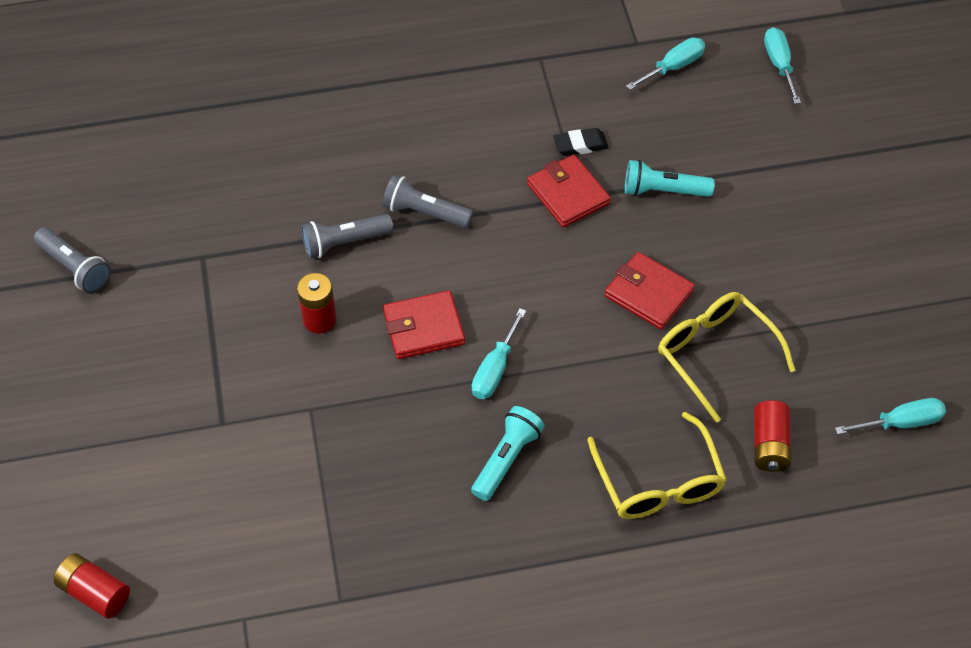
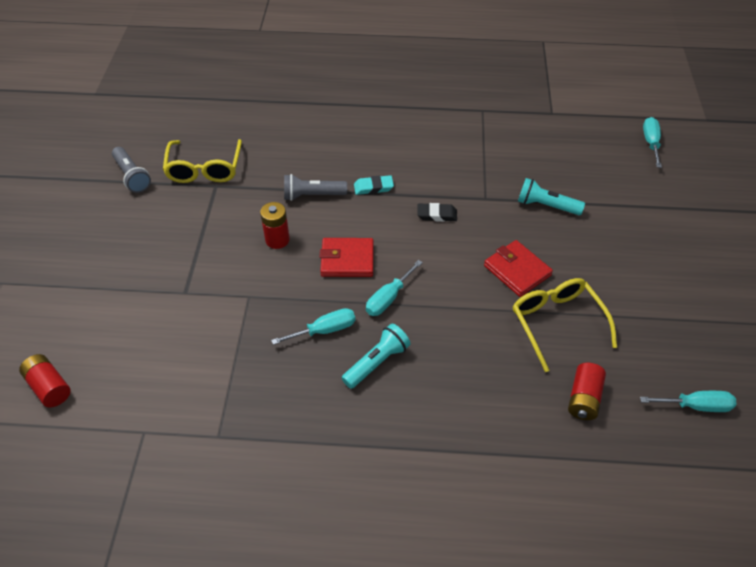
camera: 15 degrees right, 5 degrees down
(425, 212) = (373, 187): grey flashlight -> turquoise eraser
(568, 194) = (477, 195): red wallet -> none
(580, 145) = (494, 166): black eraser -> black eraser (437, 215)
(658, 481) = (488, 405): yellow glasses -> yellow glasses (204, 169)
(673, 67) = (574, 131): turquoise screwdriver -> turquoise screwdriver (325, 330)

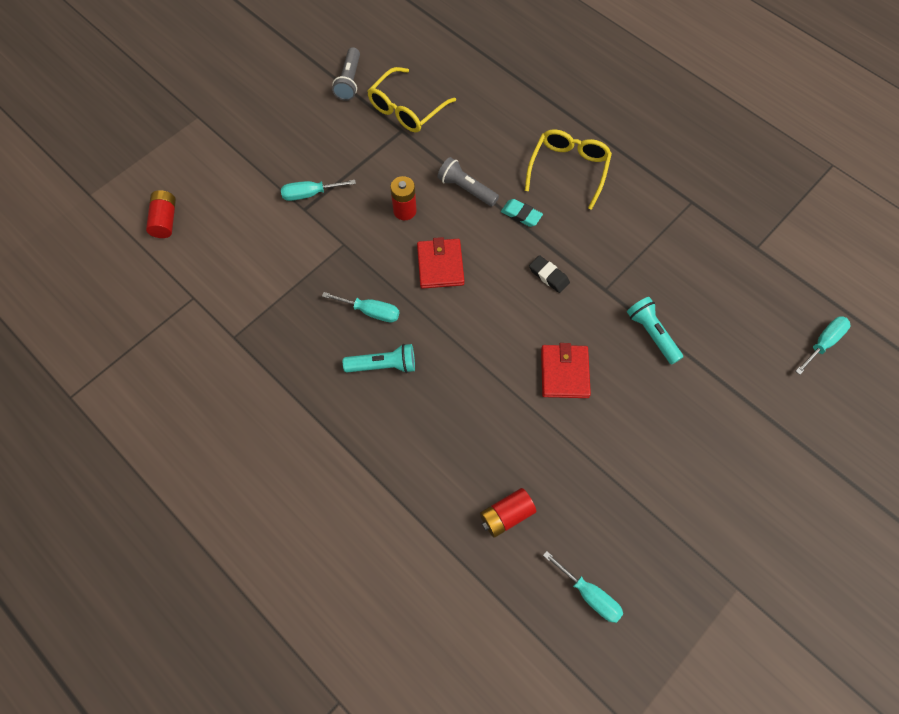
camera: 40 degrees right, 15 degrees up
(347, 260) = (440, 265): red wallet -> red wallet turned 45 degrees clockwise
(388, 298) = (440, 320): turquoise screwdriver -> turquoise screwdriver (310, 194)
(557, 323) = (550, 441): yellow glasses -> yellow glasses (568, 169)

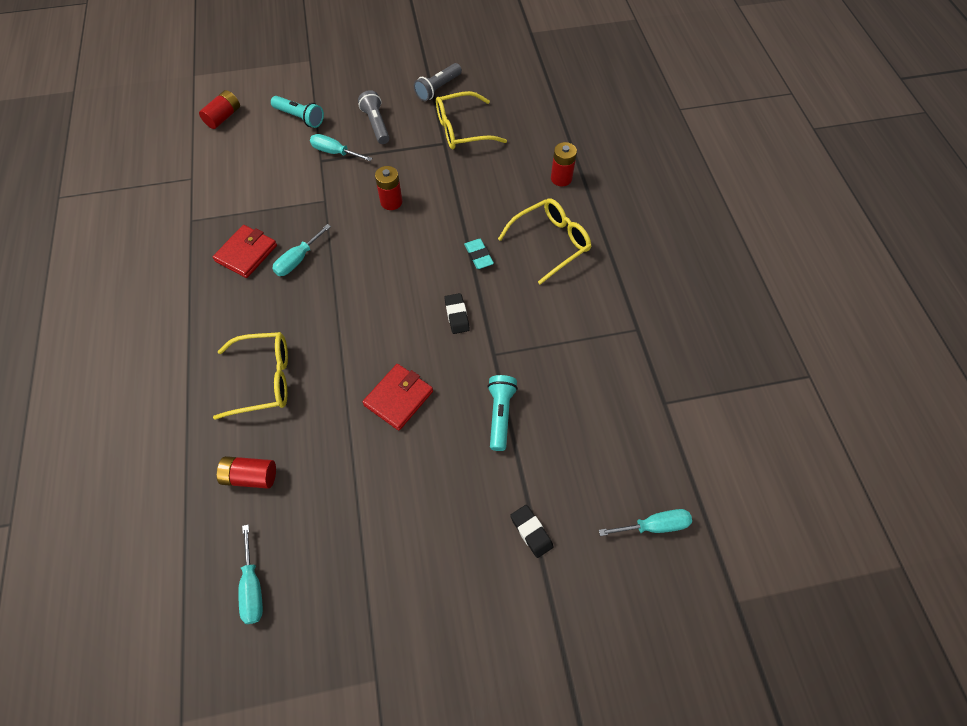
camera: 35 degrees right, 5 degrees down
(371, 311) = (298, 260): turquoise screwdriver -> turquoise screwdriver turned 75 degrees clockwise
(383, 365) = (270, 304): turquoise flashlight -> turquoise flashlight (300, 118)
(440, 265) = (380, 257): red wallet -> red wallet (246, 253)
(441, 431) = (264, 379): none -> yellow glasses
(466, 189) = (453, 212): grey flashlight -> grey flashlight (376, 124)
(528, 108) = (561, 178): none -> red battery
(748, 406) = (531, 532): none -> black eraser

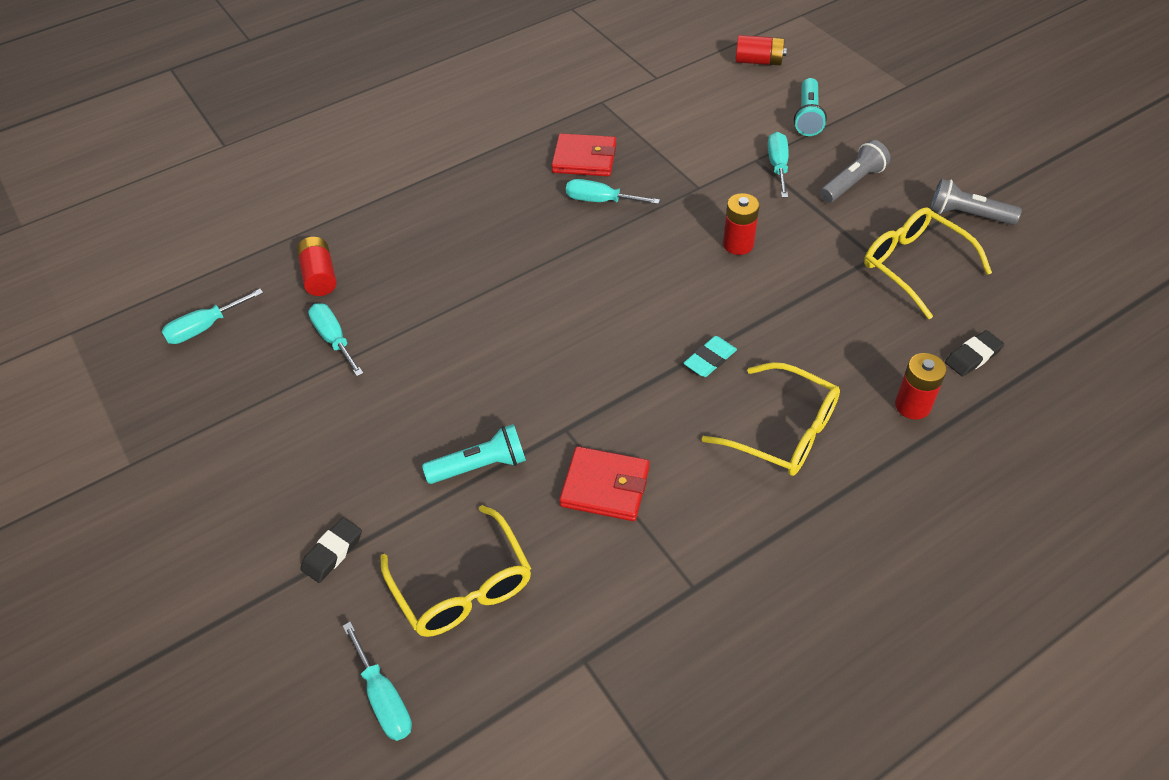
camera: 70 degrees right, 10 degrees down
(264, 379) = (434, 239): yellow glasses -> yellow glasses (463, 586)
(328, 482) = (334, 339): none -> turquoise screwdriver
(398, 398) = (460, 358): red wallet -> red wallet (605, 487)
(457, 315) = (604, 370): black eraser -> black eraser (973, 356)

